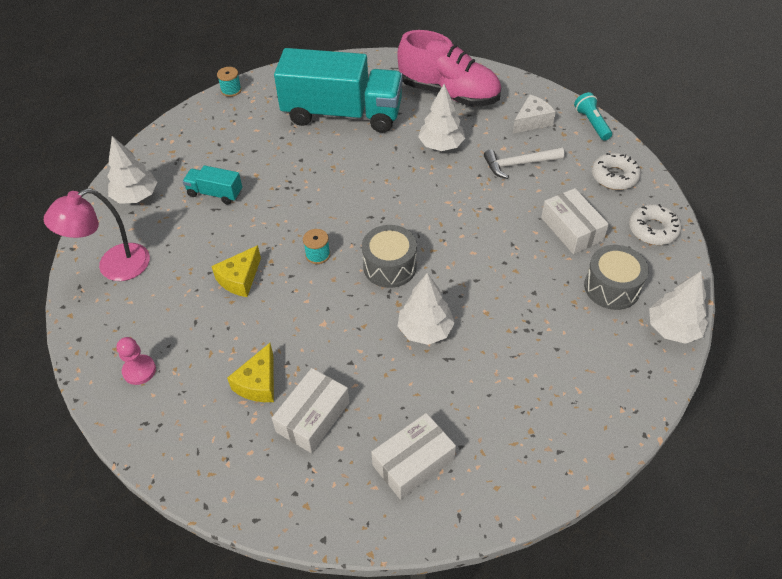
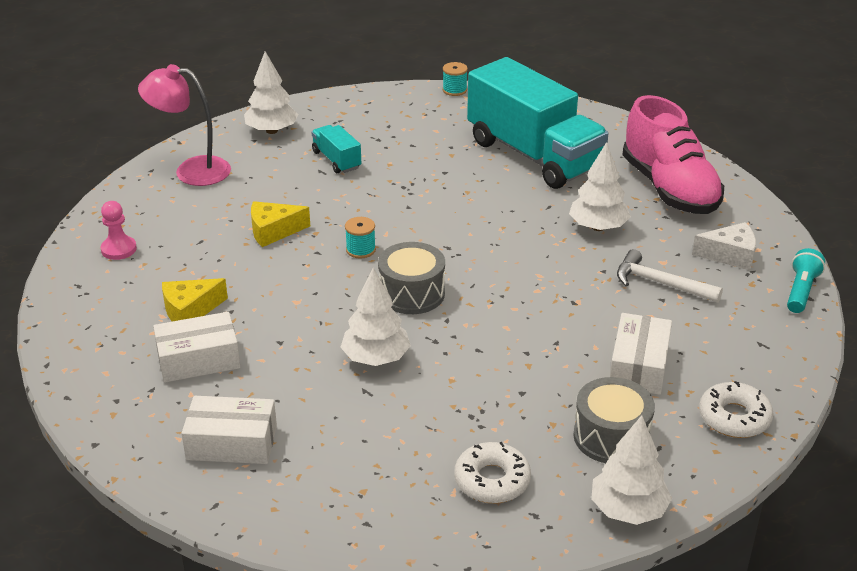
camera: 40 degrees right, 15 degrees down
(614, 176) = (758, 349): white donut -> white donut (492, 480)

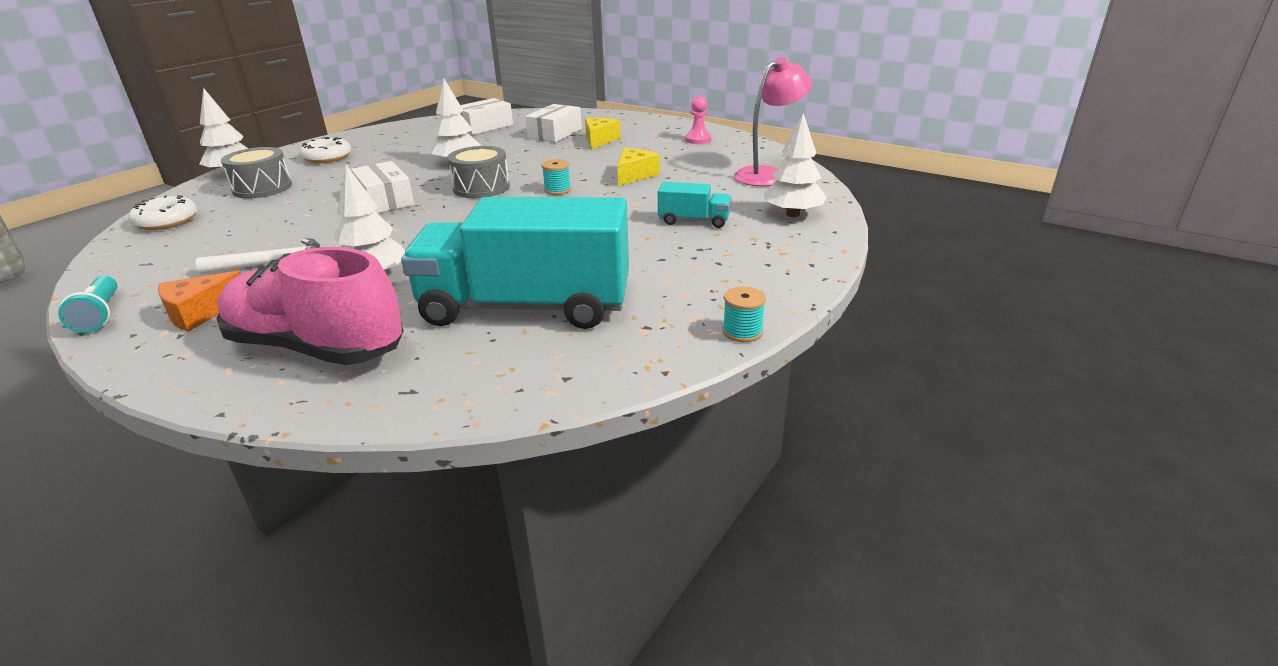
camera: 135 degrees right, 5 degrees down
(638, 366) = (262, 217): white box -> white box (385, 200)
(730, 255) = (200, 313): white cheese -> orange cheese

